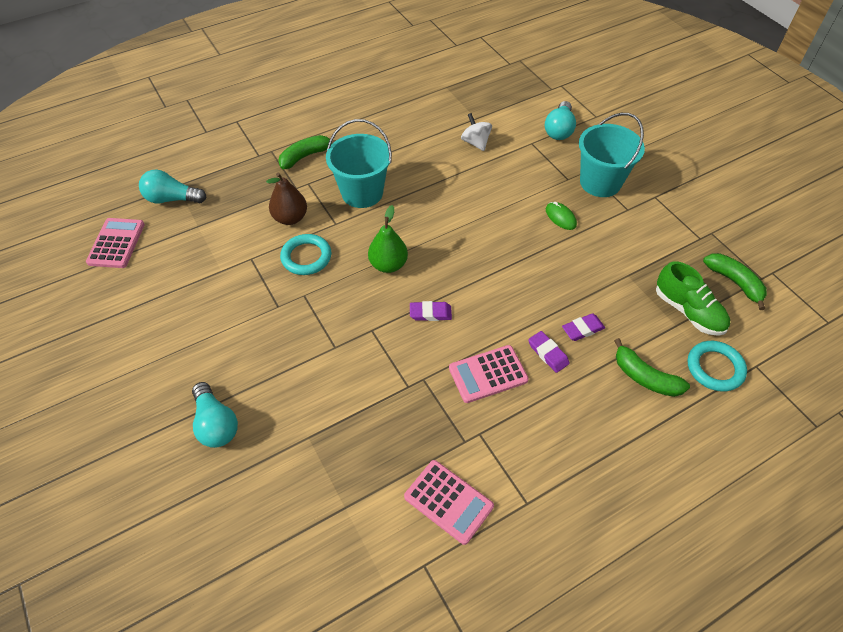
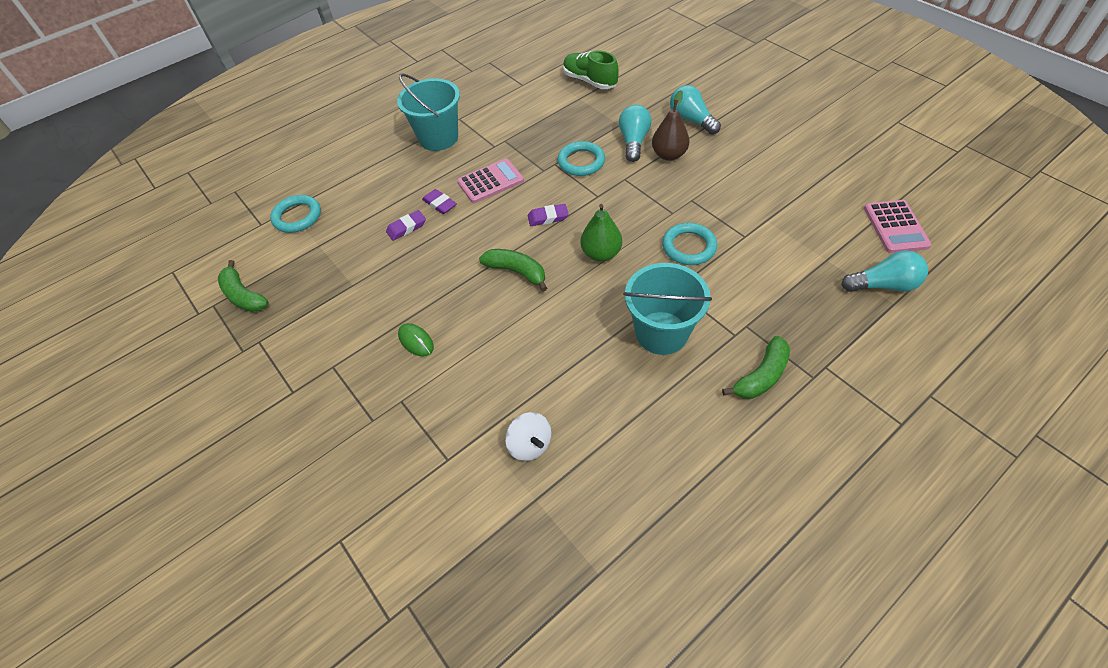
camera: 175 degrees right, 0 degrees up
(290, 218) = (730, 286): brown pear -> brown pear (669, 155)
(376, 382) = (581, 162): none -> turquoise ring
(448, 501) = (511, 111): pink calculator -> none
(559, 130) = (403, 495): turquoise light bulb -> turquoise light bulb (633, 141)
(600, 182) = (358, 402): turquoise bucket -> turquoise bucket (438, 138)
(644, 377) = (359, 200): green banana -> green banana (517, 272)
(688, 311) = (303, 259): green shoe -> green shoe (589, 81)

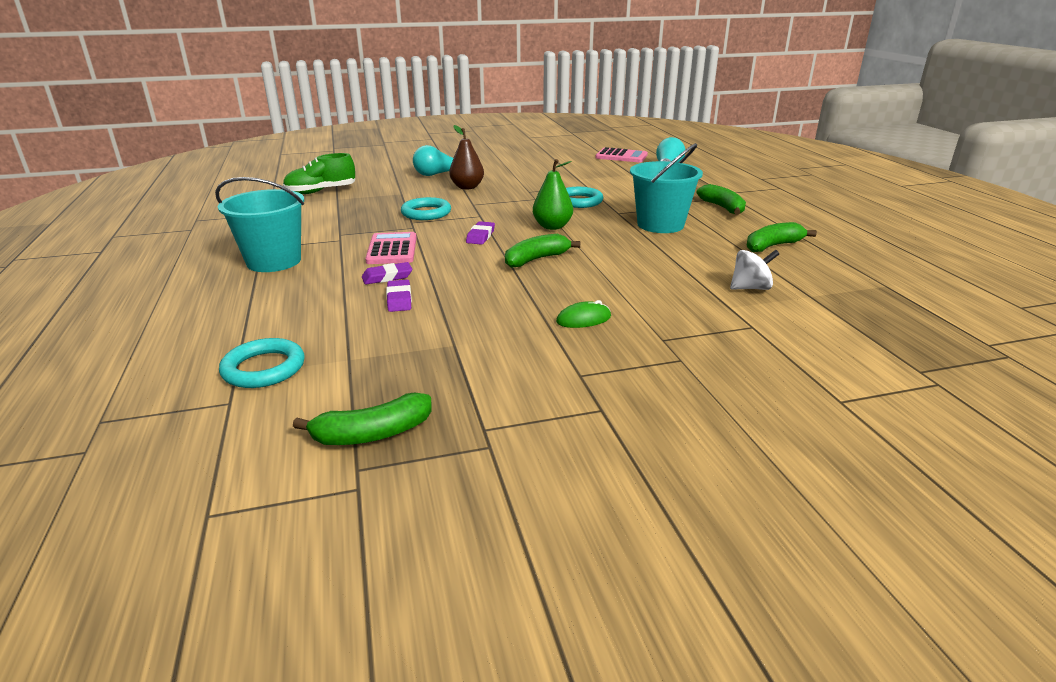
camera: 70 degrees left, 25 degrees down
(633, 141) = (432, 193): turquoise light bulb -> none
(658, 447) = (773, 246): none -> green banana

